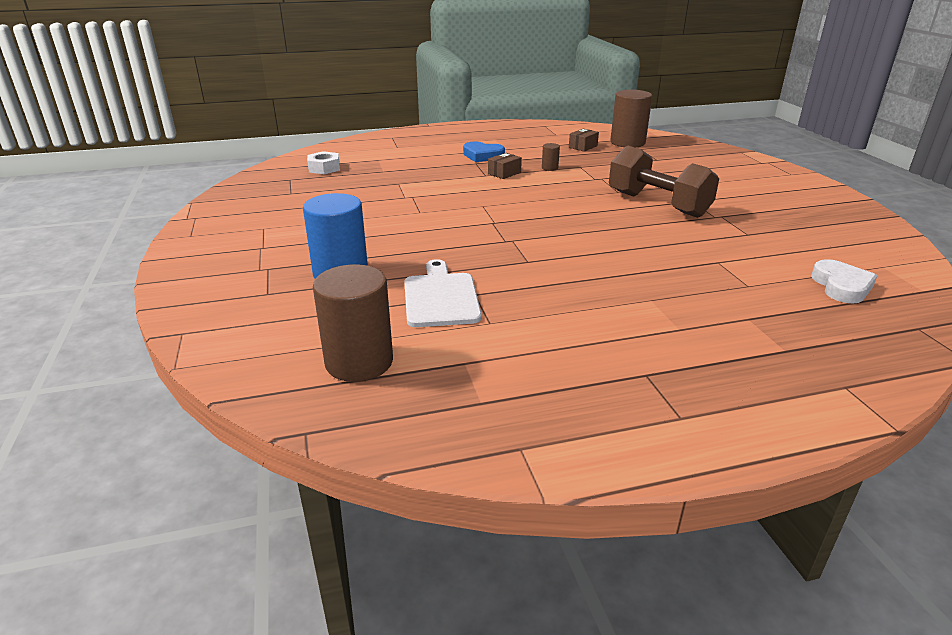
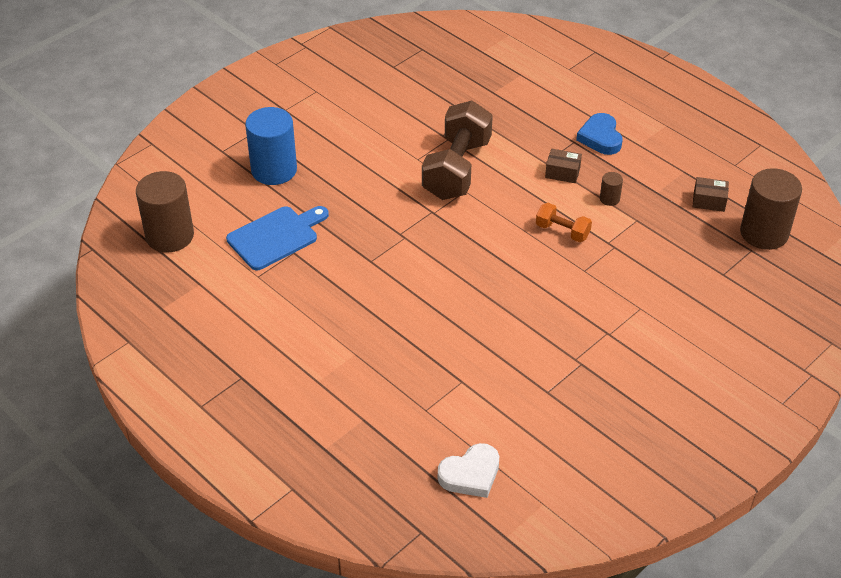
camera: 60 degrees right, 15 degrees up
(324, 168) = (466, 54): white nut -> none
(441, 297) = (276, 236): white cutting board -> blue cutting board
(568, 188) = (562, 231): none -> orange dumbbell
(658, 204) = (573, 309): brown dumbbell -> brown dumbbell (457, 169)

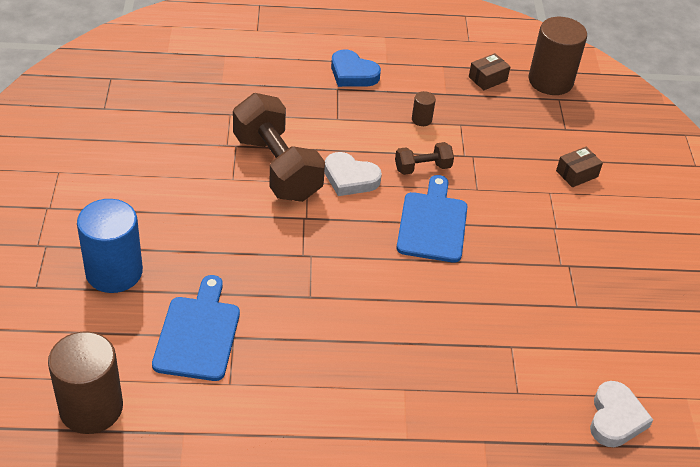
camera: 50 degrees left, 0 degrees up
(498, 206) = (350, 178): none -> white heart
(517, 271) = (433, 223): none -> blue cutting board
(562, 172) = (361, 119): brown box -> brown box (577, 174)
(562, 231) = (422, 168): orange dumbbell -> brown dumbbell

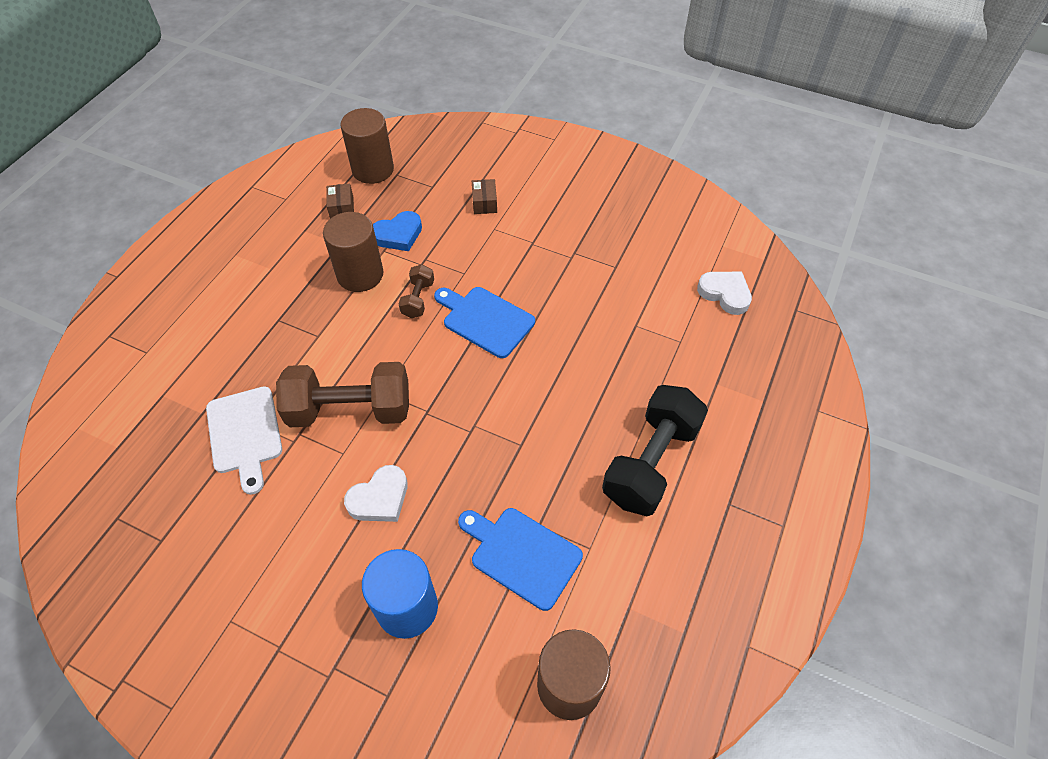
camera: 60 degrees left, 10 degrees up
(217, 114) = (245, 434): none -> white cutting board
(349, 407) = (651, 463): none -> black dumbbell
(350, 178) = (399, 357): white heart -> white heart (380, 498)
(353, 73) = (266, 300): blue heart -> blue heart (398, 235)
(421, 119) = (360, 274): brown cylinder -> brown cylinder, size x2.31

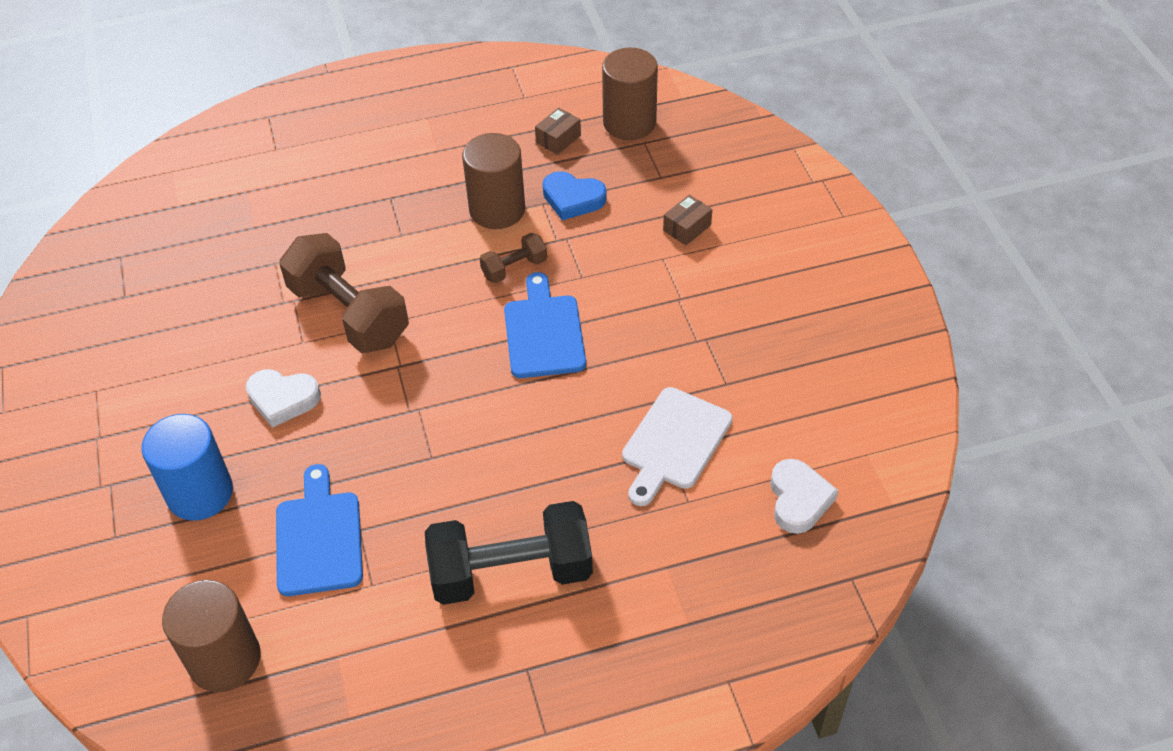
camera: 50 degrees right, 5 degrees down
(245, 434) = (260, 268): white cutting board -> white cutting board (674, 443)

